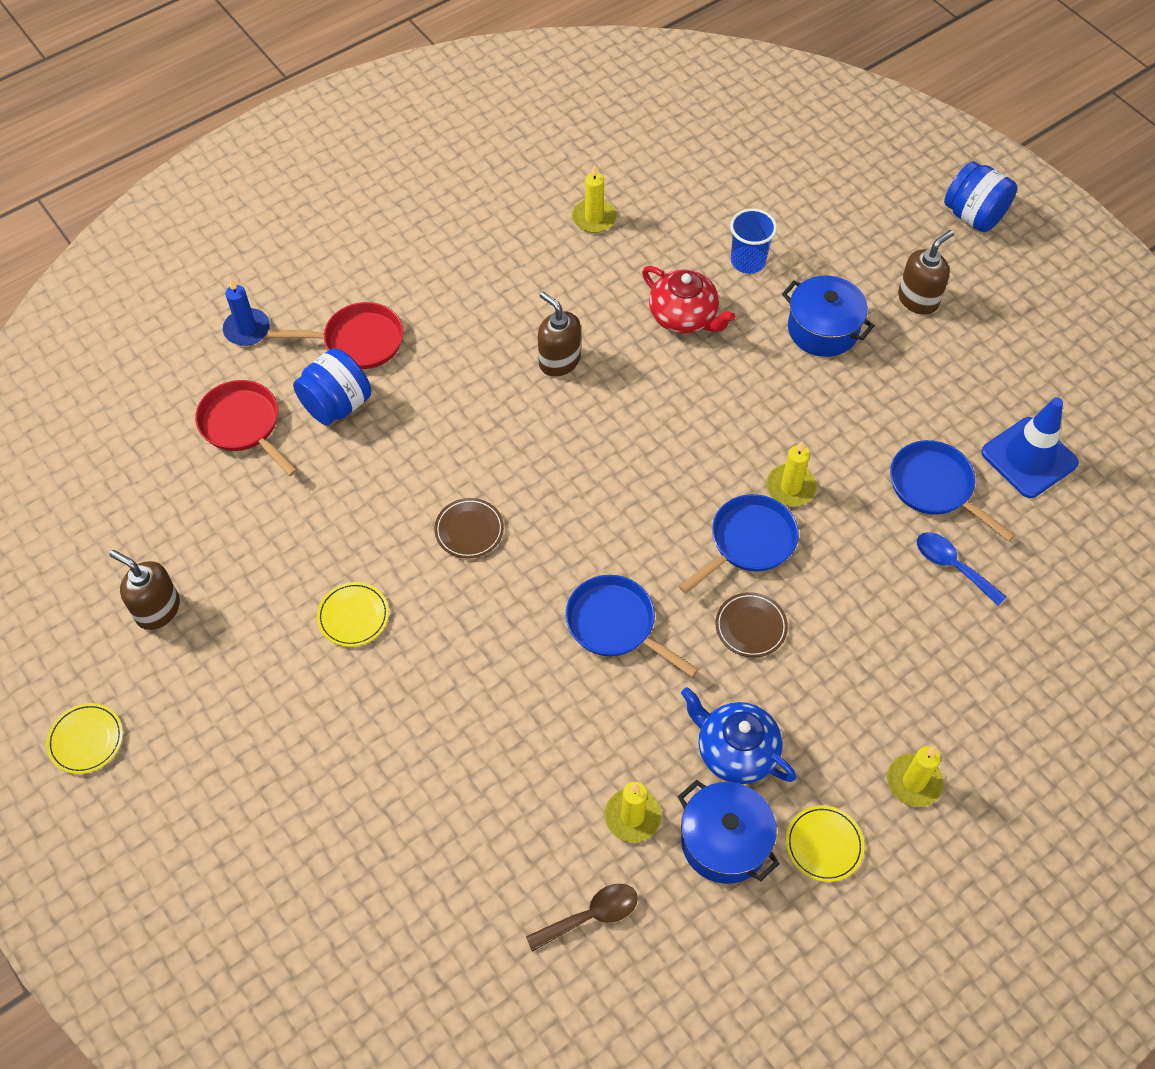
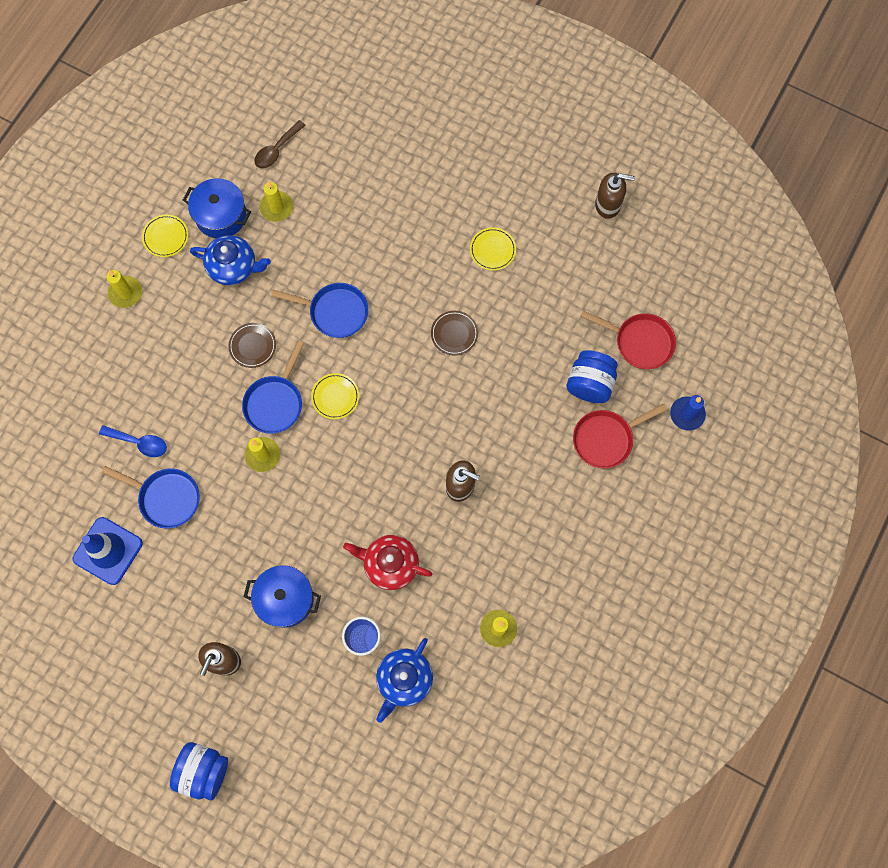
camera: 155 degrees right, 15 degrees up
(86, 740) = (595, 121): yellow plate -> yellow plate (335, 397)
(720, 213) = (404, 679): none -> blue teapot

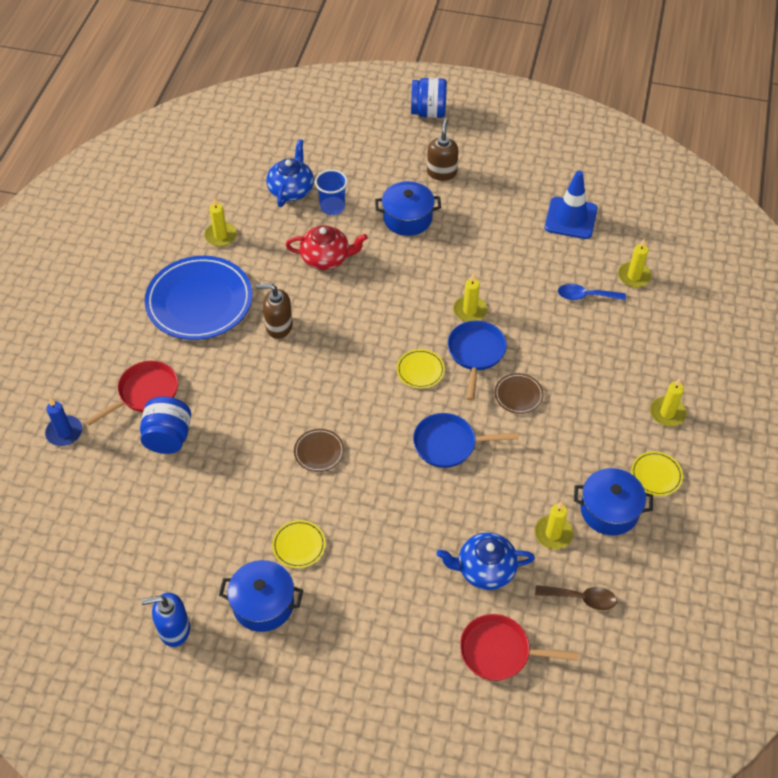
camera: 165 degrees right, 20 degrees down
(79, 454) = (634, 276): none -> yellow candle
(166, 498) = (540, 262): blue pan -> none
(233, 267) = (571, 462): blue teapot -> blue teapot (484, 569)
(276, 150) = (581, 598): brown spoon -> brown spoon turned 75 degrees clockwise
(532, 208) = (263, 604): none -> blue pot
(536, 540) = (199, 301): none -> blue plate
(608, 205) = (174, 629): brown soap dispenser -> blue soap dispenser
(640, 342) = (120, 488): red pan -> red pan (499, 651)

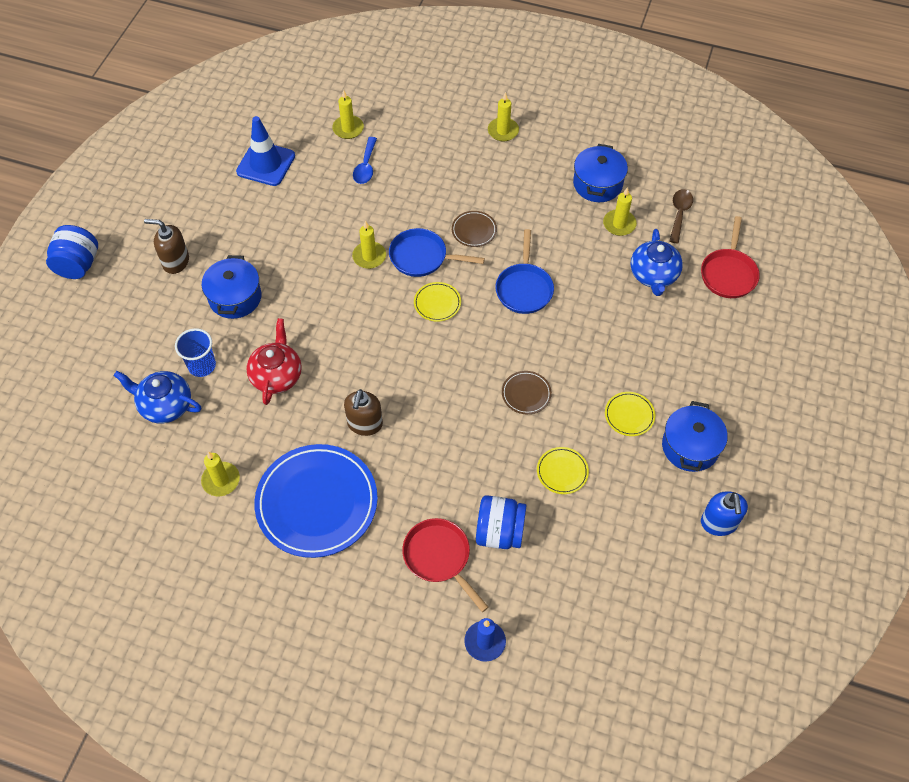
camera: 85 degrees left, 5 degrees up
(656, 475) = (564, 148): yellow plate -> yellow plate (562, 472)

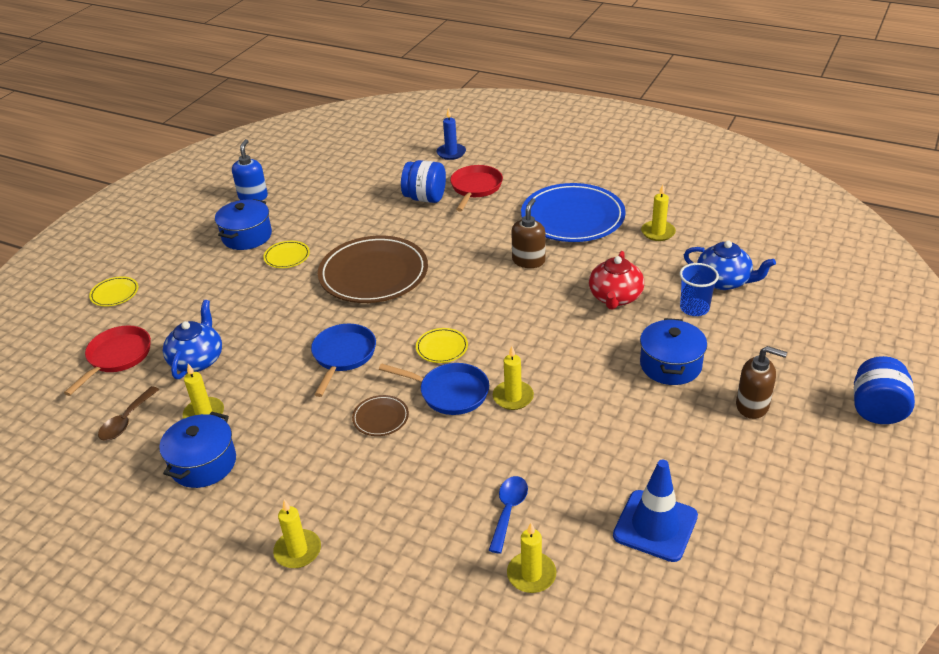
camera: 170 degrees left, 20 degrees down
(439, 557) = (475, 188): red pan -> red pan turned 135 degrees counterclockwise
(526, 394) = (373, 274): brown plate -> brown plate, size x2.31
(562, 472) = (362, 226): yellow plate -> yellow plate (115, 293)

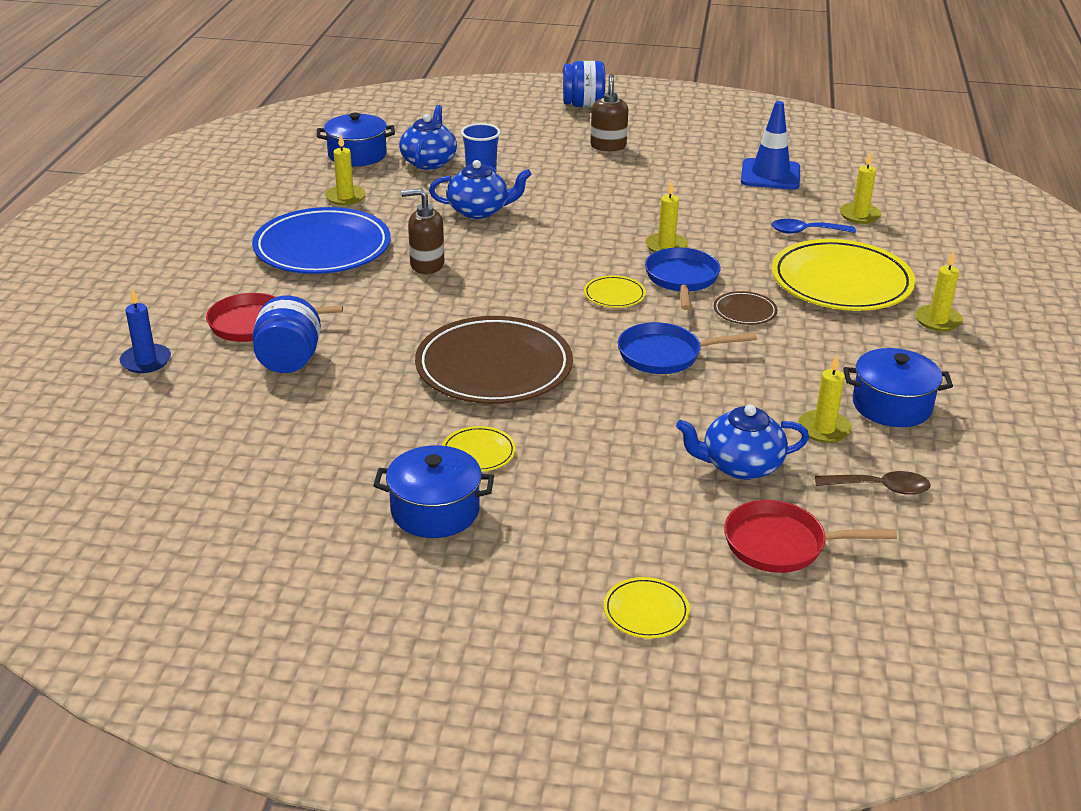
camera: 110 degrees left, 5 degrees down
(253, 197) = (307, 542): blue soap dispenser -> none
(398, 502) = (841, 282): none -> yellow plate
(615, 297) = (479, 211): red teapot -> blue teapot
(670, 365) = (574, 179): blue pot -> blue pot (357, 155)

